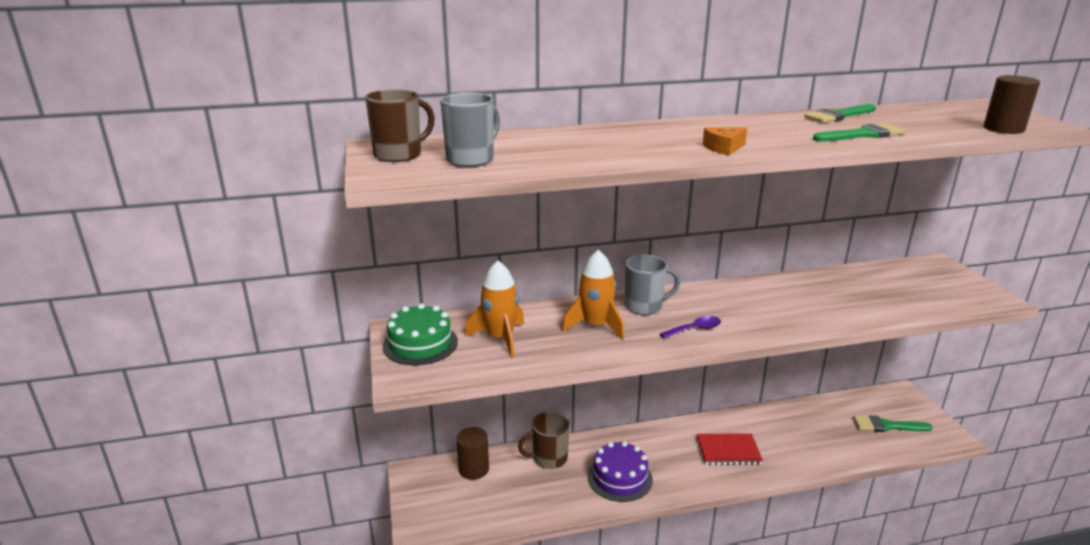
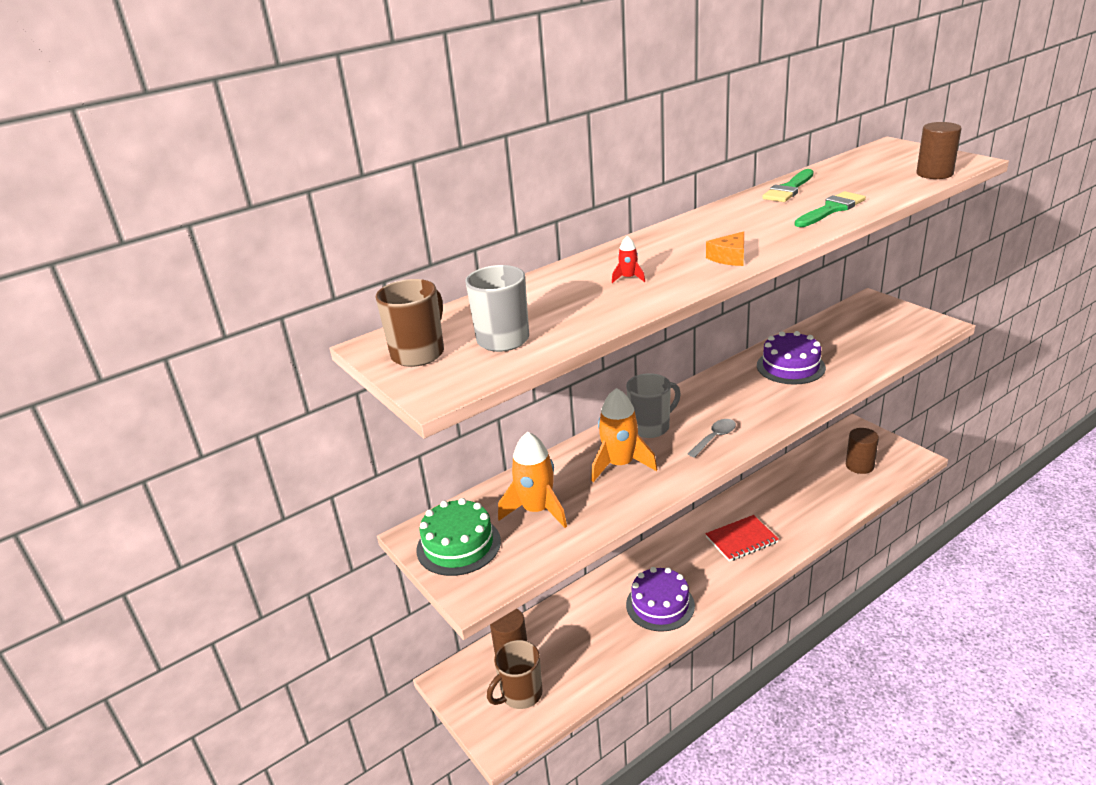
camera: 20 degrees left, 5 degrees up
(549, 458) = (580, 611): brown mug -> brown mug (520, 694)
(618, 144) = (628, 278): none -> red rocket
(695, 329) = (715, 438): purple spoon -> grey spoon
(812, 295) = (790, 366): none -> purple cake
(887, 426) = (859, 465): green brush -> brown cylinder

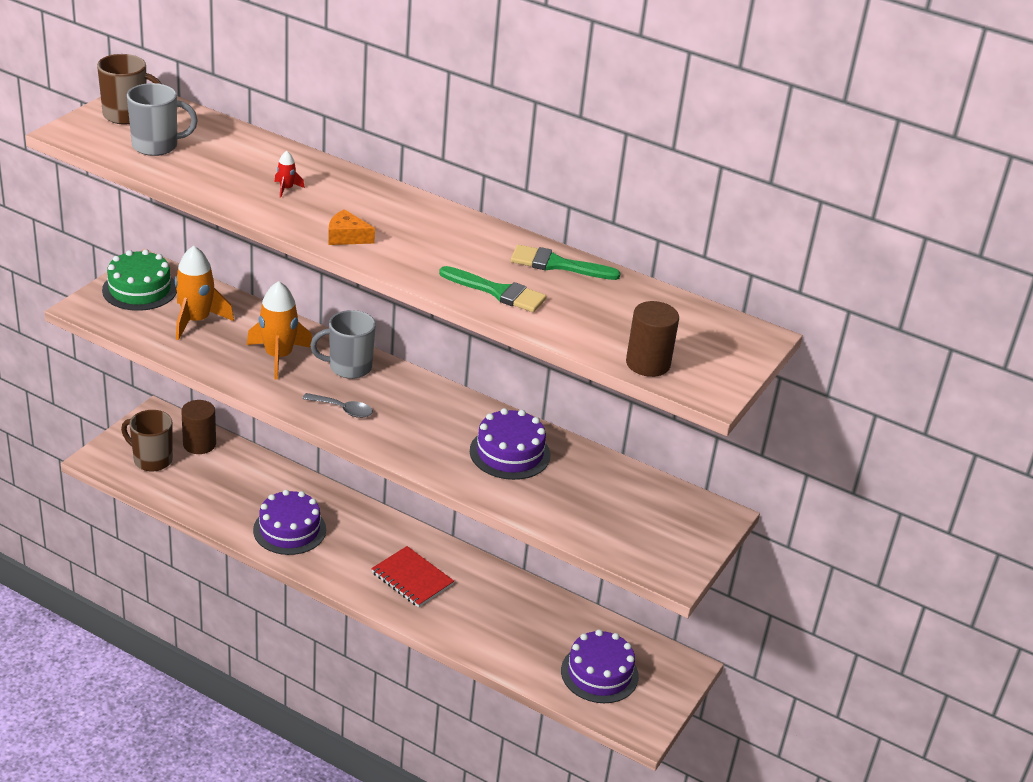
camera: 60 degrees right, 5 degrees up
(650, 427) = (349, 367): grey mug -> grey mug turned 135 degrees clockwise
(859, 465) = (599, 673): brown cylinder -> purple cake

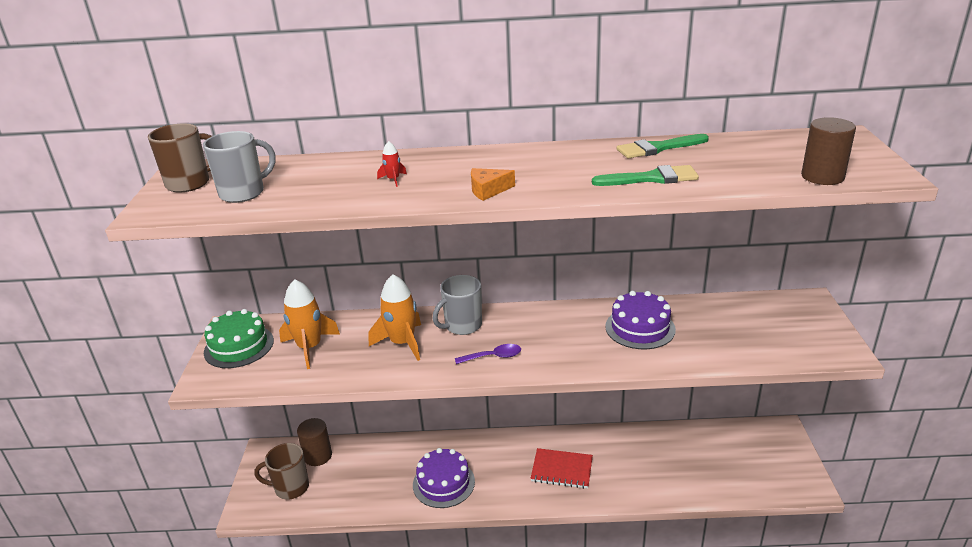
camera: 25 degrees left, 5 degrees down
(342, 409) = (493, 357): grey spoon -> purple spoon
(599, 673) = (743, 465): purple cake -> none

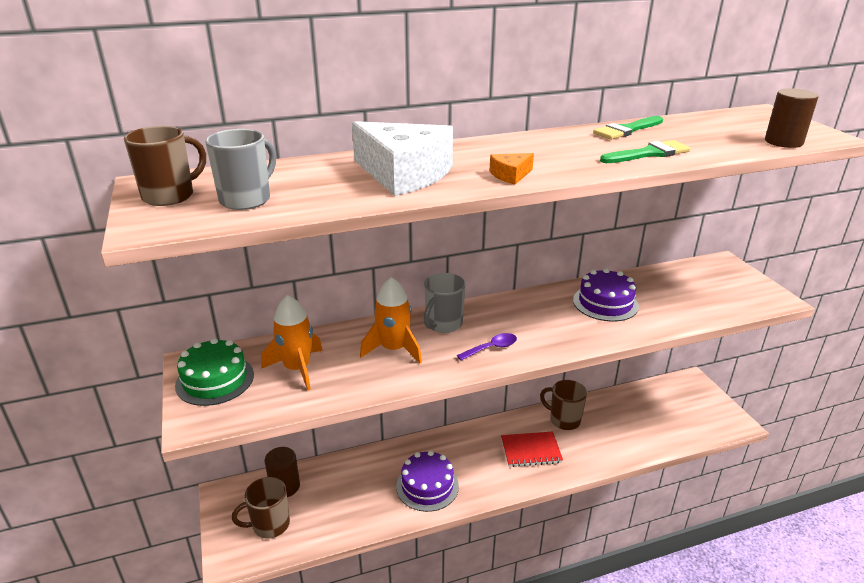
camera: 20 degrees left, 0 degrees up
(393, 180) = (404, 174): red rocket -> white cheese
(612, 445) = (564, 420): none -> brown mug

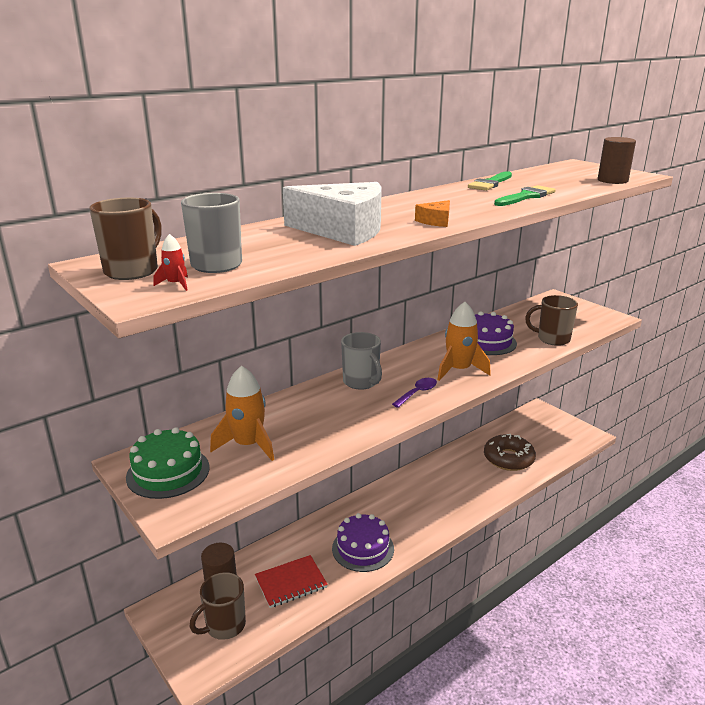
camera: 20 degrees left, 5 degrees down
(188, 218) = (176, 284): none -> red rocket
(394, 349) = (330, 410): orange rocket -> orange rocket (459, 370)
(443, 324) = (361, 382): grey mug -> grey mug turned 45 degrees counterclockwise
(531, 450) = (439, 495): red notebook -> red notebook (291, 583)
(564, 420) = (454, 463): brown mug -> brown mug (552, 339)
(626, 429) = (508, 459): none -> brown donut

